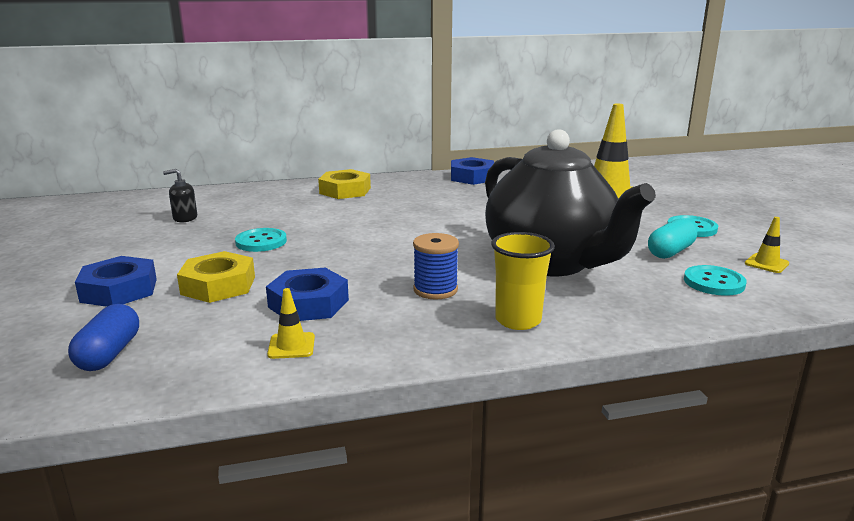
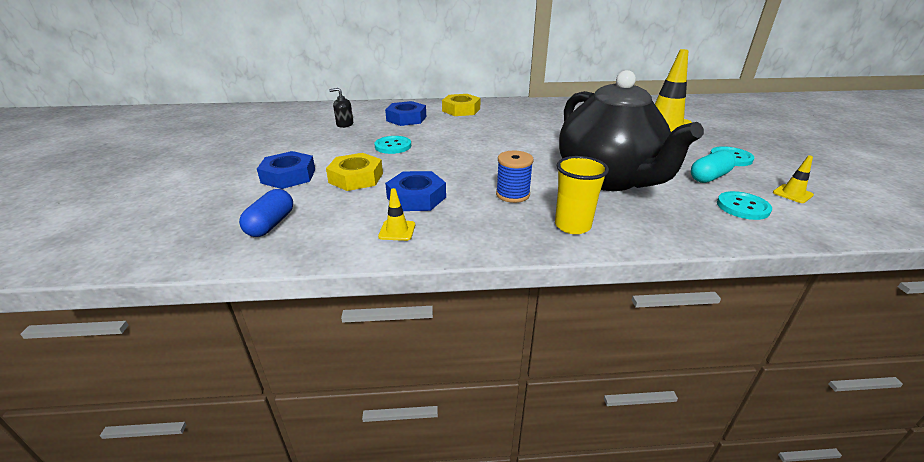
camera: 10 degrees right, 10 degrees up
(472, 177) = (558, 104): blue nut -> blue nut (406, 118)

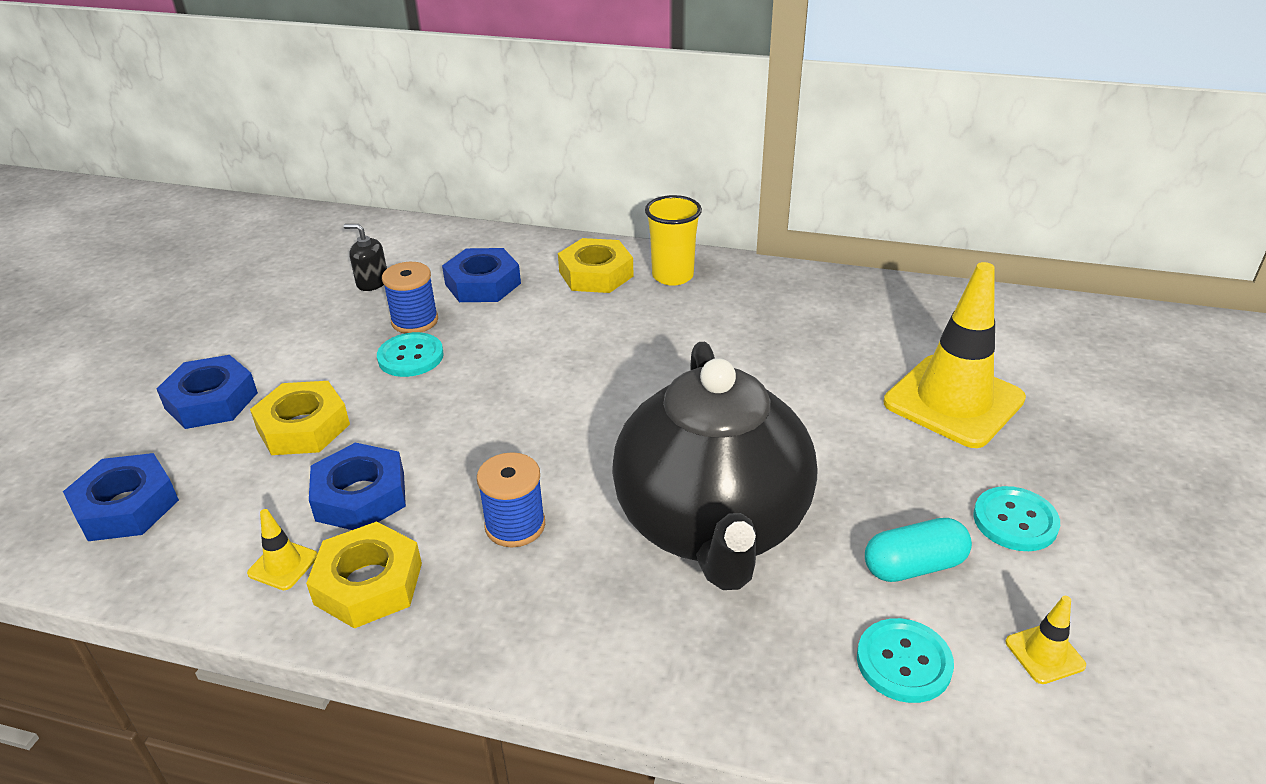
camera: 20 degrees right, 5 degrees up
(271, 224) = (126, 506): blue capsule -> blue nut
(382, 134) = (415, 321): none -> blue spool
(455, 229) = (368, 583): none -> yellow nut
(572, 226) = (554, 626): yellow cup -> yellow cup (672, 276)

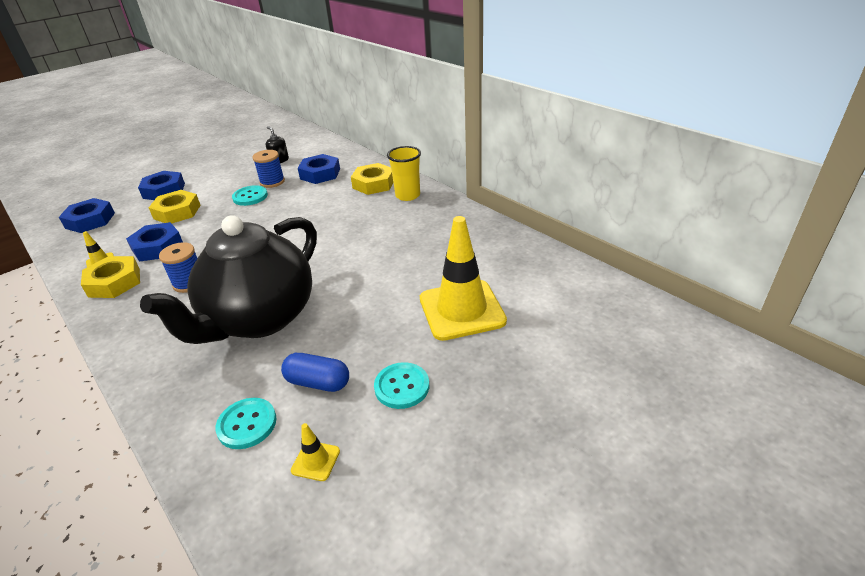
camera: 35 degrees right, 0 degrees up
(914, 566) = (318, 382): turquoise capsule -> blue capsule

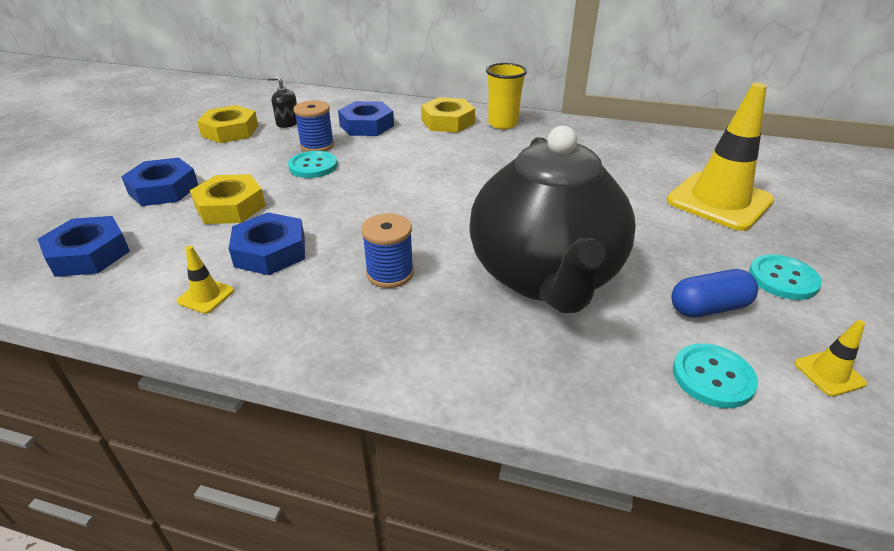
camera: 35 degrees left, 0 degrees up
(114, 282) = (272, 310): yellow nut -> yellow nut (230, 131)

